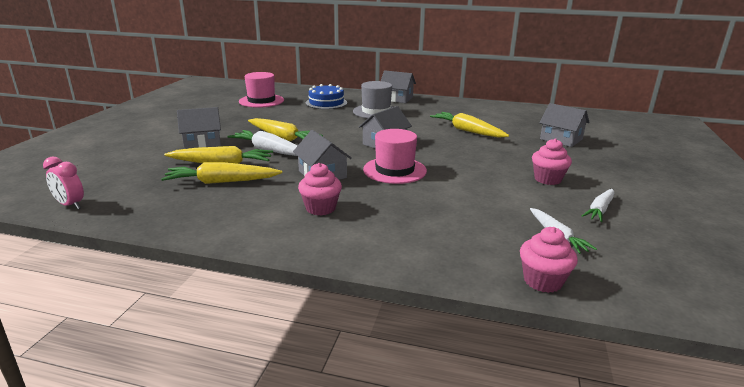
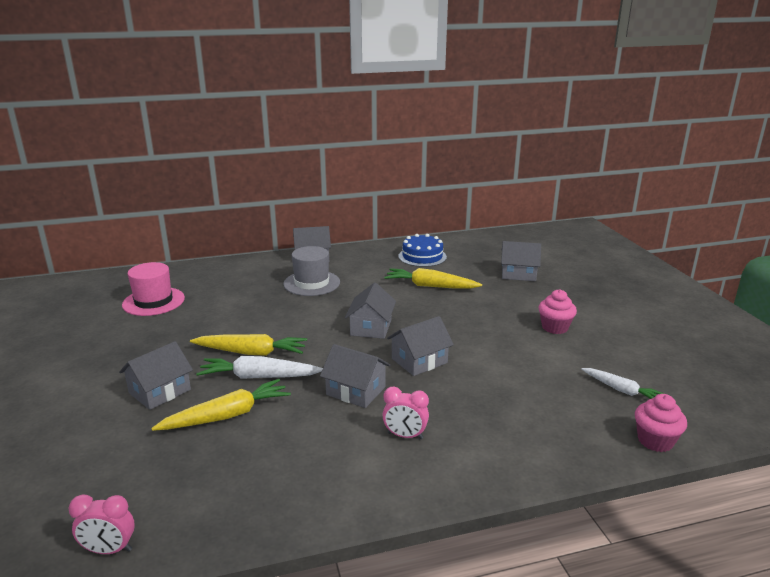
camera: 30 degrees left, 0 degrees up
(221, 182) = (259, 441): yellow carrot -> none
(320, 208) = (405, 436): pink cupcake -> pink clock
(326, 103) = (239, 284): blue cake -> blue cake (422, 256)
(394, 170) = (419, 361): pink hat -> grey house
(599, 210) = (622, 349): white carrot -> none

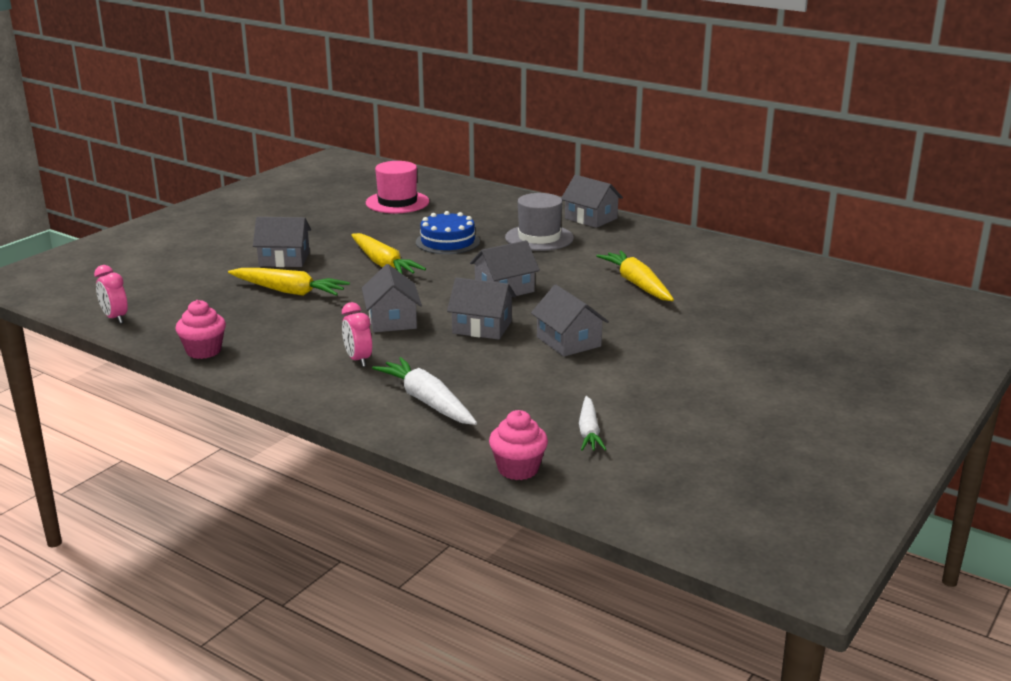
camera: 50 degrees right, 0 degrees up
(259, 377) = (354, 280): white carrot -> white carrot (427, 401)
(422, 256) = (698, 259): blue cake -> blue cake (447, 242)
(518, 274) = (759, 314): grey house -> grey house (568, 341)
(555, 327) = (664, 367): pink cupcake -> pink cupcake (204, 351)

